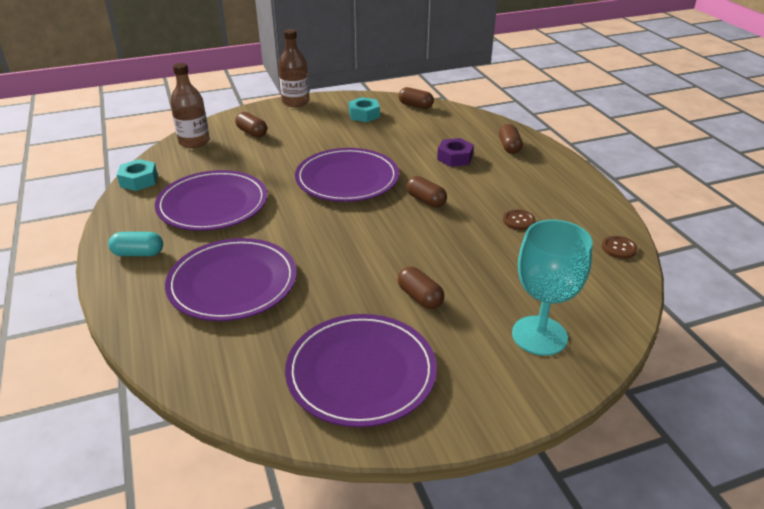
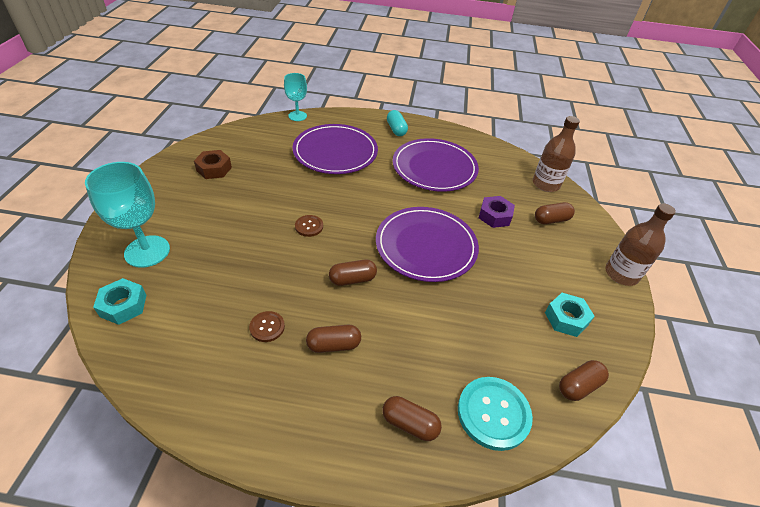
camera: 115 degrees right, 10 degrees up
(138, 253) = (396, 129): turquoise capsule -> turquoise capsule turned 45 degrees counterclockwise
(139, 180) = (491, 147): turquoise nut -> turquoise nut (123, 305)
(153, 361) = (297, 116): none -> turquoise goblet
(361, 372) = (214, 169): purple plate -> brown nut
(420, 297) = (242, 216): brown capsule -> brown capsule (334, 345)
(454, 158) = (416, 347): purple nut -> purple nut (494, 216)
(468, 125) = (493, 413): none -> turquoise button
(619, 248) = (157, 378): brown button -> brown button (309, 226)

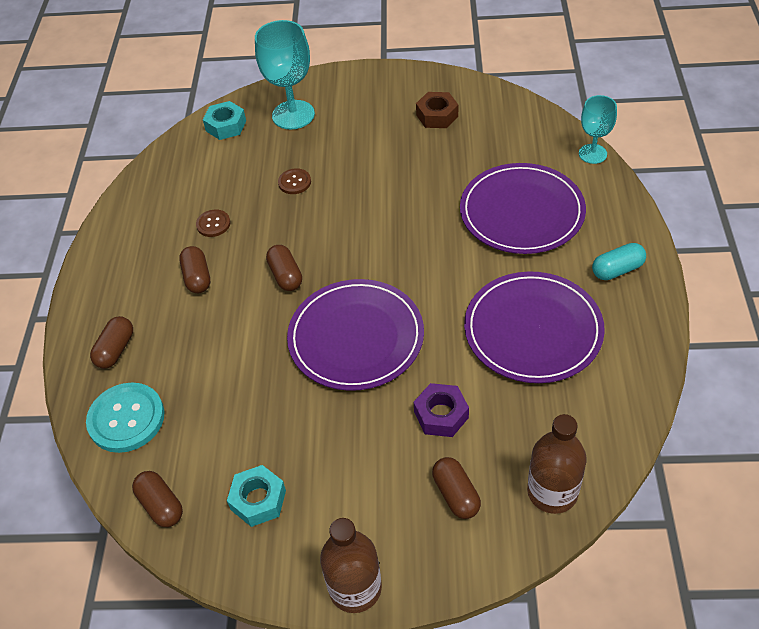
camera: 90 degrees right, 5 degrees up
(309, 226) = (361, 220): brown button -> brown button (294, 182)

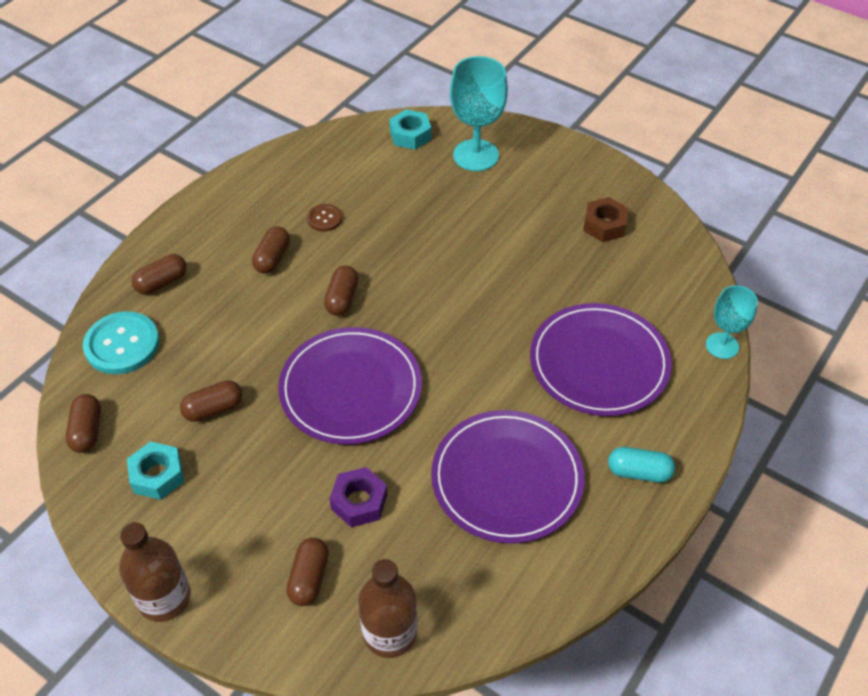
camera: 30 degrees right, 0 degrees up
(257, 420) = (213, 409): none -> brown capsule
(294, 182) = (422, 219): brown button -> none

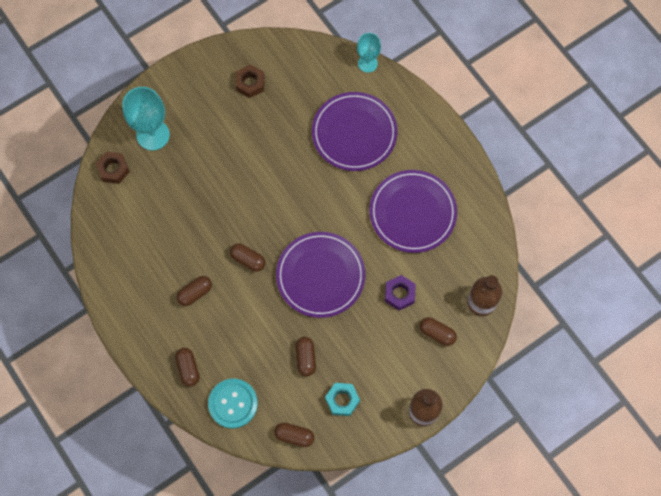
camera: 70 degrees left, 20 degrees up
(272, 258) = (195, 293): brown capsule -> brown capsule turned 75 degrees counterclockwise
(324, 219) = (172, 250): brown button -> none
(410, 135) = (113, 169): turquoise nut -> brown nut
(639, 472) = (432, 145): turquoise capsule -> none

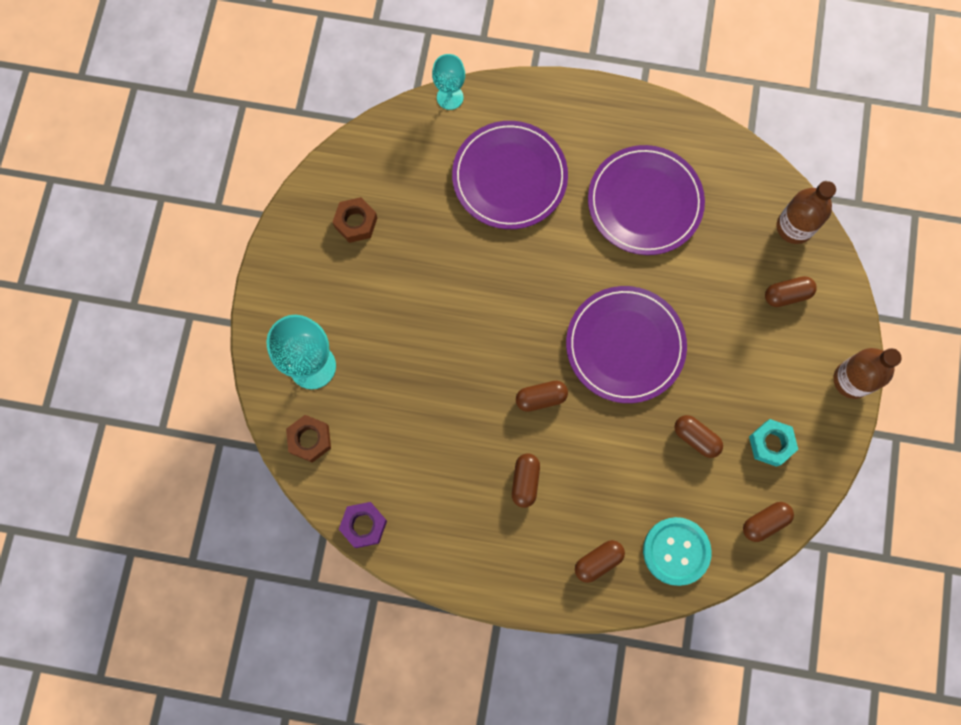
camera: 45 degrees left, 5 degrees up
(188, 368) = (598, 561): brown capsule -> brown capsule turned 60 degrees counterclockwise
(399, 294) = (715, 291): purple nut -> purple nut (364, 525)

